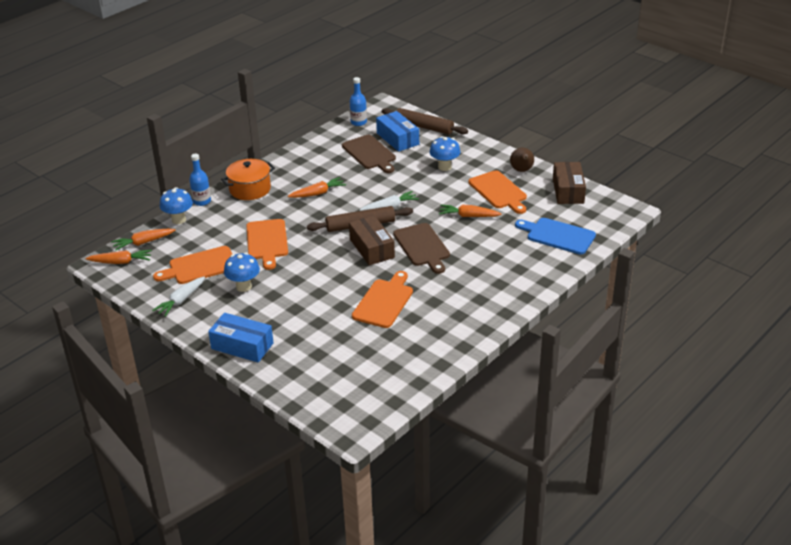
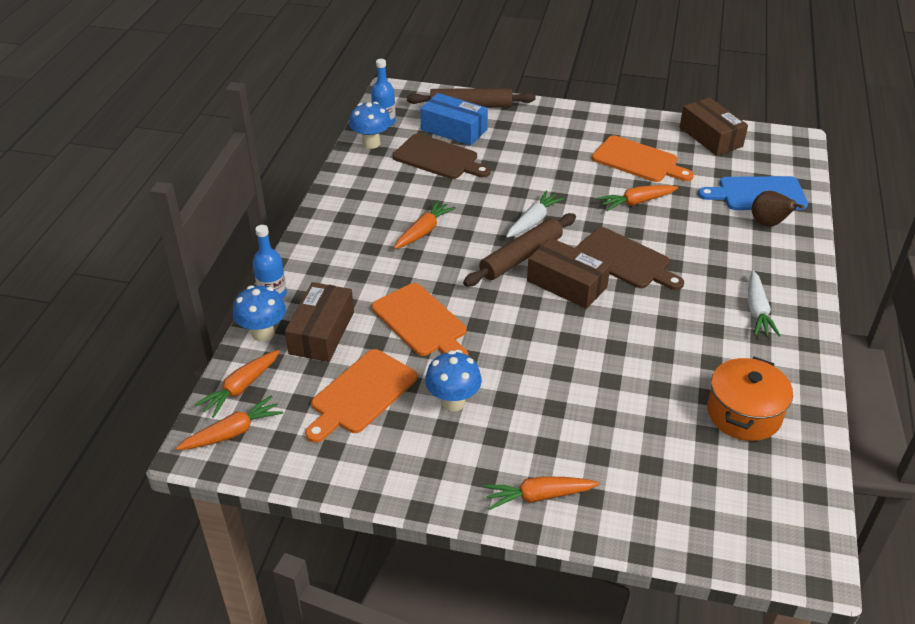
camera: 30 degrees left, 5 degrees up
(181, 300) = (383, 460): white carrot -> white carrot (757, 311)
(209, 229) = (321, 333): none -> brown box
(242, 346) = (539, 496): blue box -> orange carrot
(250, 189) = (326, 254): orange pot -> orange pot (744, 413)
(384, 301) = (656, 352): orange cutting board -> none
(444, 167) = (546, 149): blue mushroom -> blue mushroom (371, 143)
(522, 170) = (636, 128): brown pear -> brown pear (768, 224)

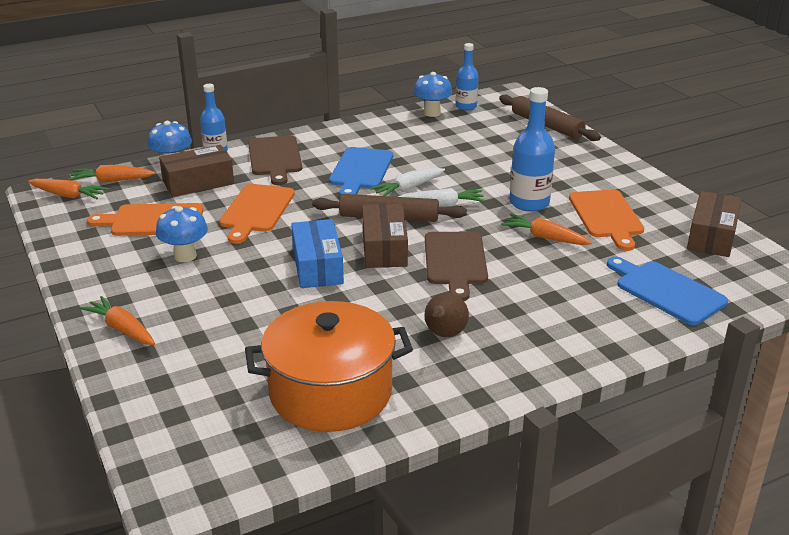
camera: 50 degrees right, 10 degrees down
(423, 231) = (360, 171): orange carrot -> blue cutting board
(438, 158) = (457, 141): brown cutting board -> brown cutting board (275, 158)
(454, 129) = (504, 132): blue box -> blue box (317, 266)
(579, 181) = (529, 203): none -> blue bottle
(744, 413) = (330, 392): orange pot -> orange pot, size x1.51
(757, 311) = (485, 351): white carrot -> white carrot (408, 188)
(768, 224) = (629, 313): brown pear -> brown pear (444, 334)

